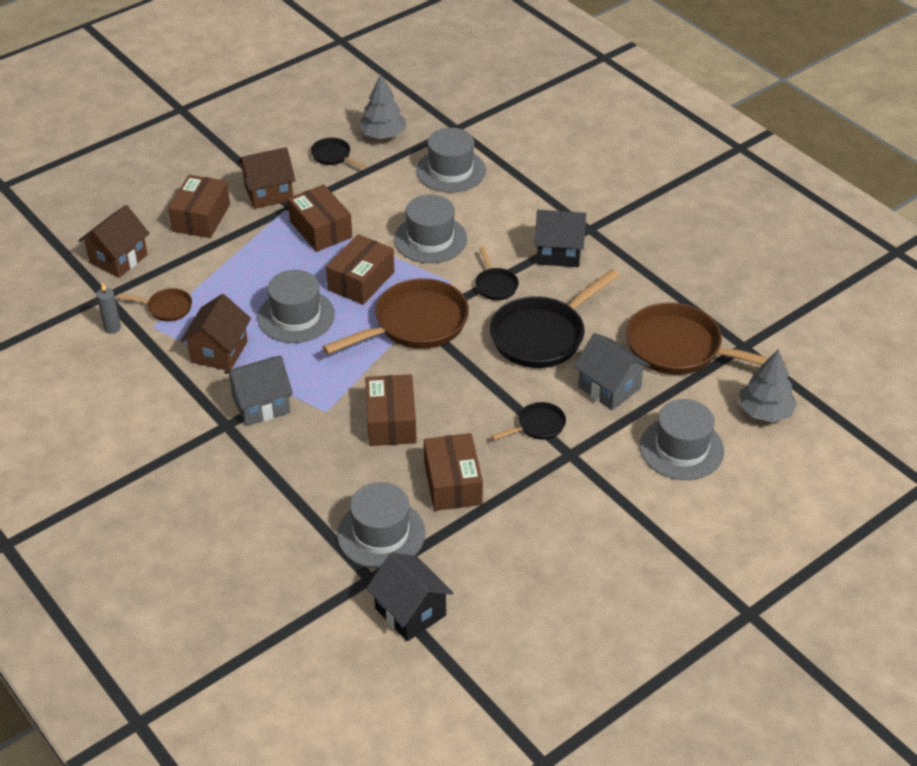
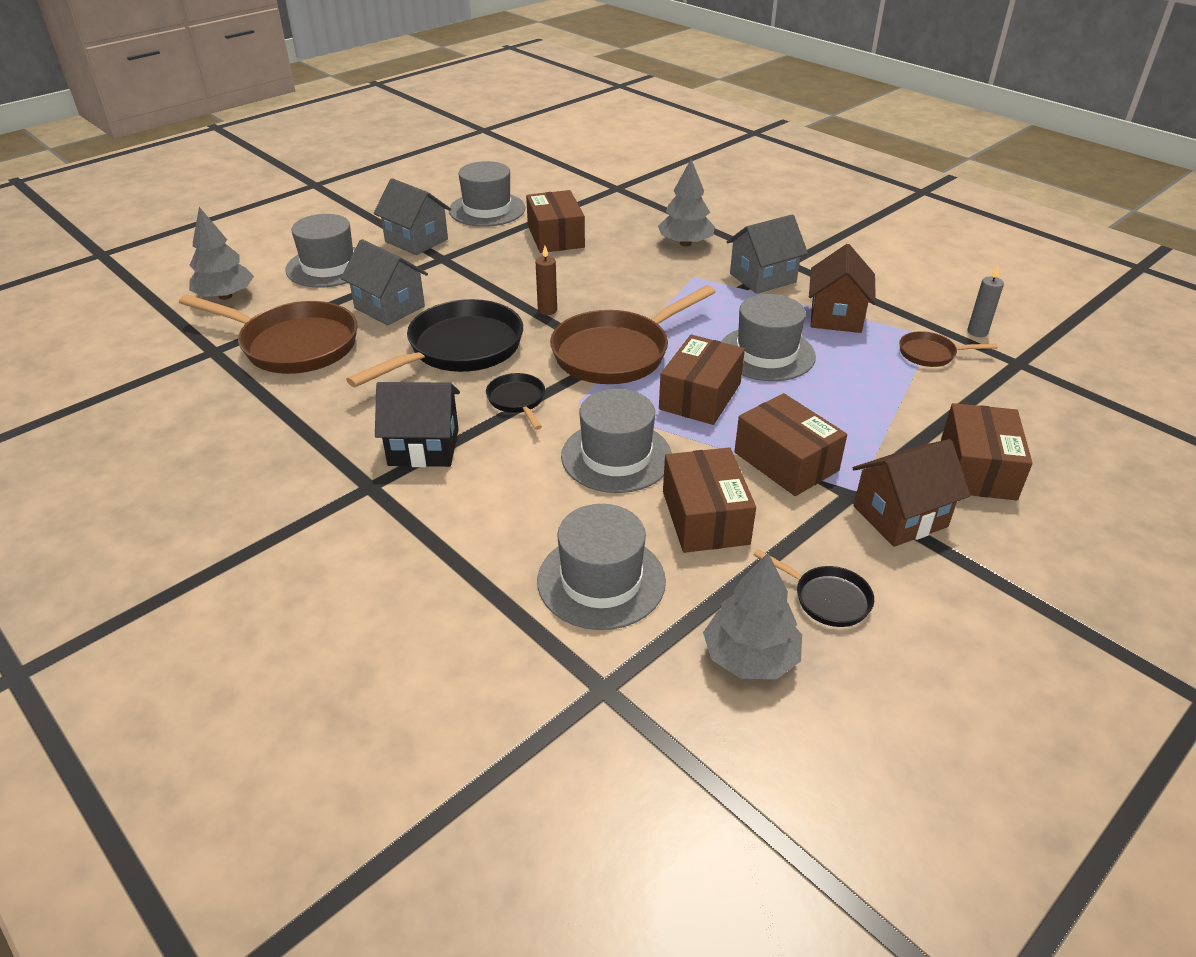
camera: 175 degrees right, 5 degrees down
(118, 259) = (1044, 405): brown house -> none
(318, 462) = (685, 243): none -> grey tree
(381, 534) = (614, 208): grey hat -> grey hat (487, 209)
(391, 421) = (624, 272): brown box -> brown box (705, 517)
(410, 612) = (581, 175): black house -> none
(468, 375) = (547, 310): none -> brown candle
(538, 426) = (472, 275): black pan -> none
(601, 486) = (416, 240): none -> grey house

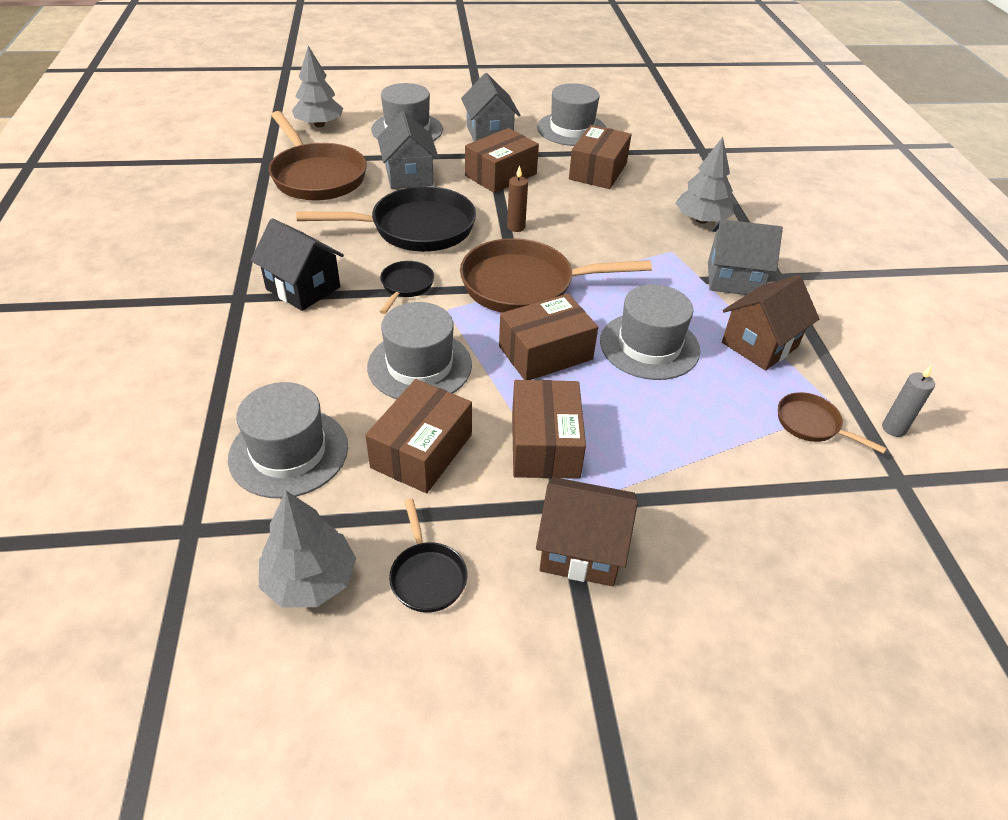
camera: 35 degrees right, 5 degrees up
(978, 469) = (714, 554): brown box -> brown box (501, 175)

